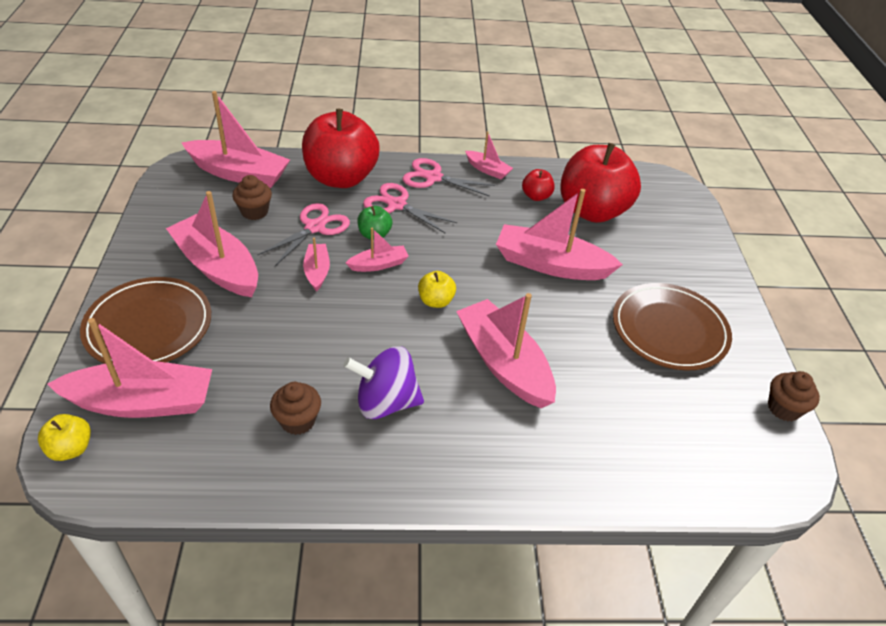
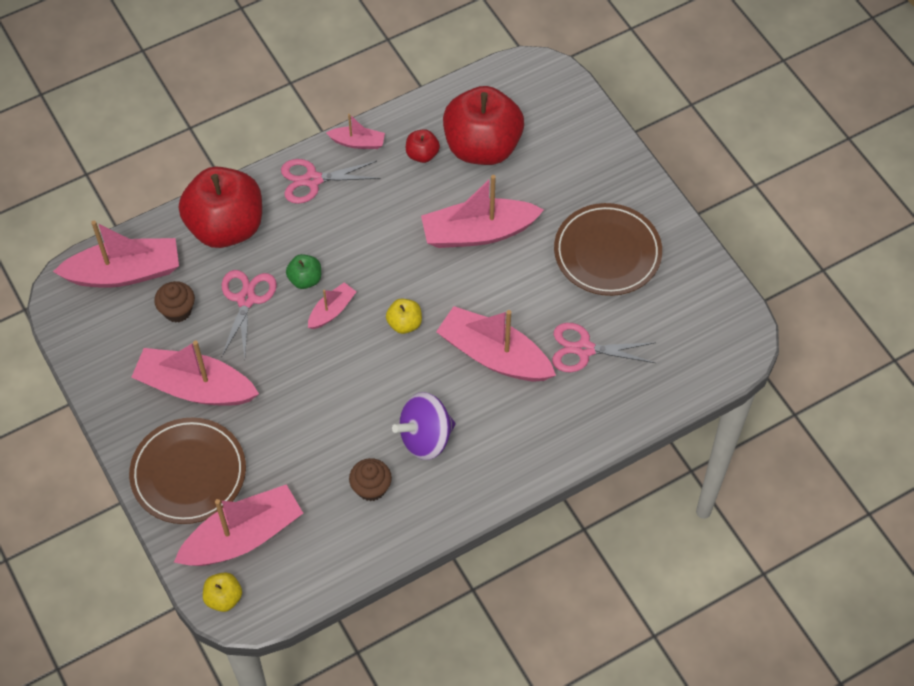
camera: 25 degrees left, 15 degrees up
(317, 271) = (284, 346): pink boat -> none
(397, 205) = (301, 233): pink scissors -> pink scissors (584, 349)
(783, 408) = (721, 284): brown cupcake -> none

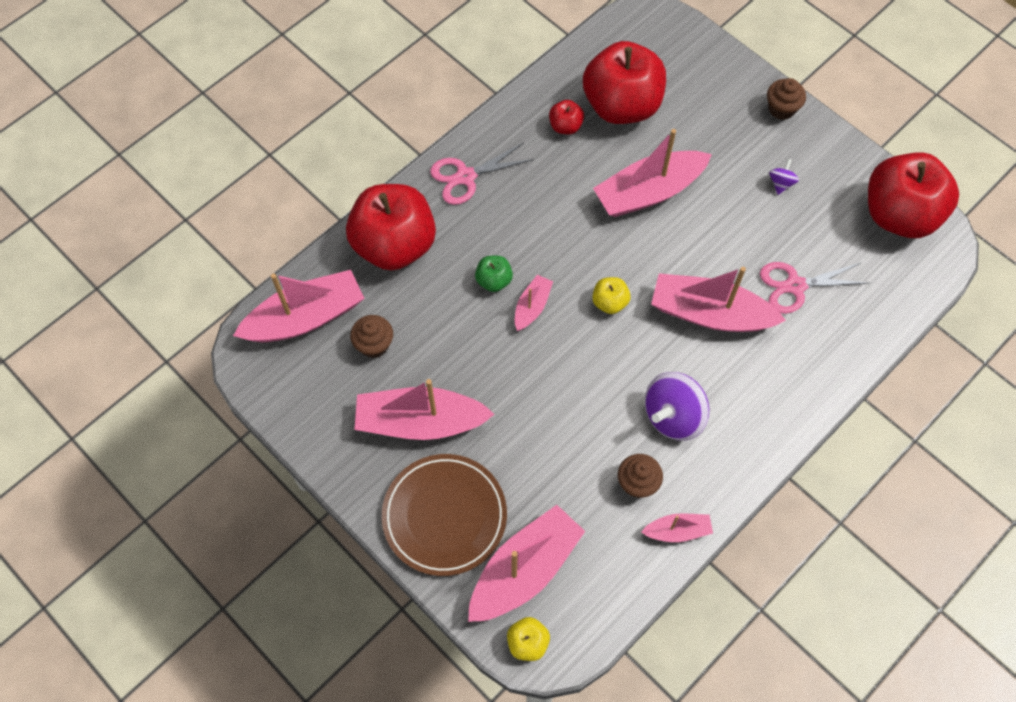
camera: 15 degrees left, 5 degrees up
(246, 299) = (441, 316): pink scissors -> none
(358, 142) = (497, 128): pink boat -> pink boat (677, 531)
(607, 252) = (781, 183): brown plate -> purple spinning top
(634, 184) = (781, 109): none -> brown cupcake
(710, 307) = (899, 215): none -> red apple

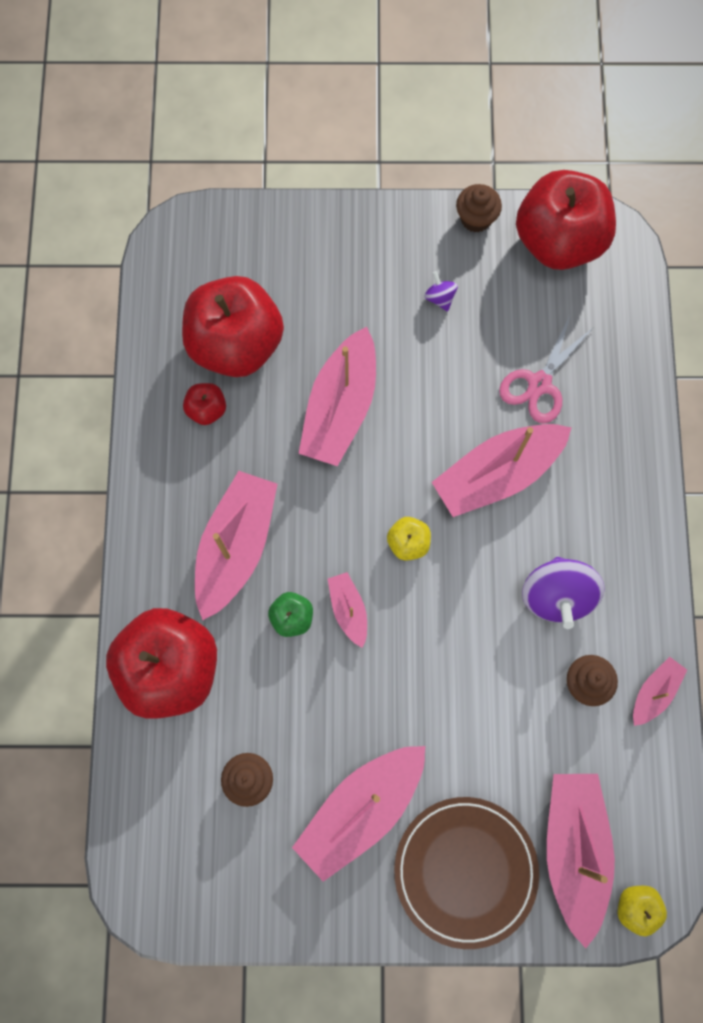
camera: 45 degrees left, 10 degrees up
(305, 317) = (162, 815): pink boat -> pink boat (236, 546)
(466, 177) = (167, 541): pink scissors -> none
(781, 109) = (374, 225): brown cupcake -> brown cupcake (476, 218)

